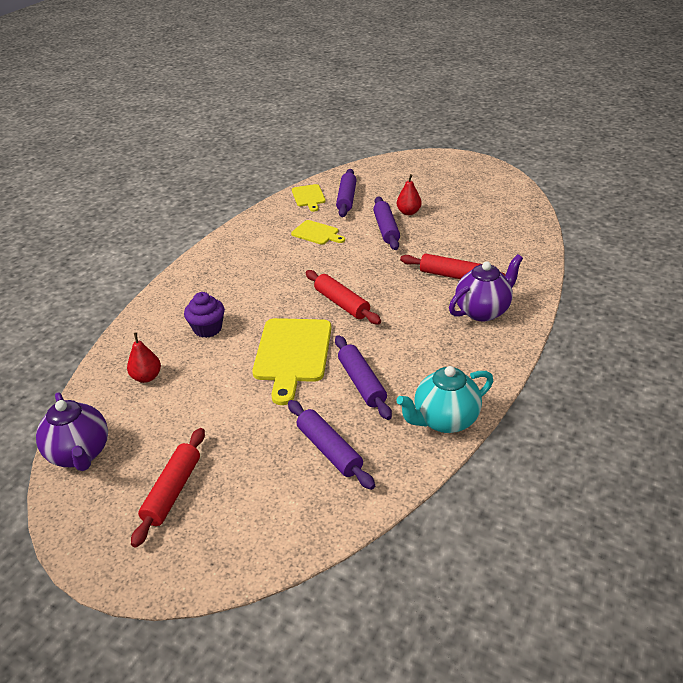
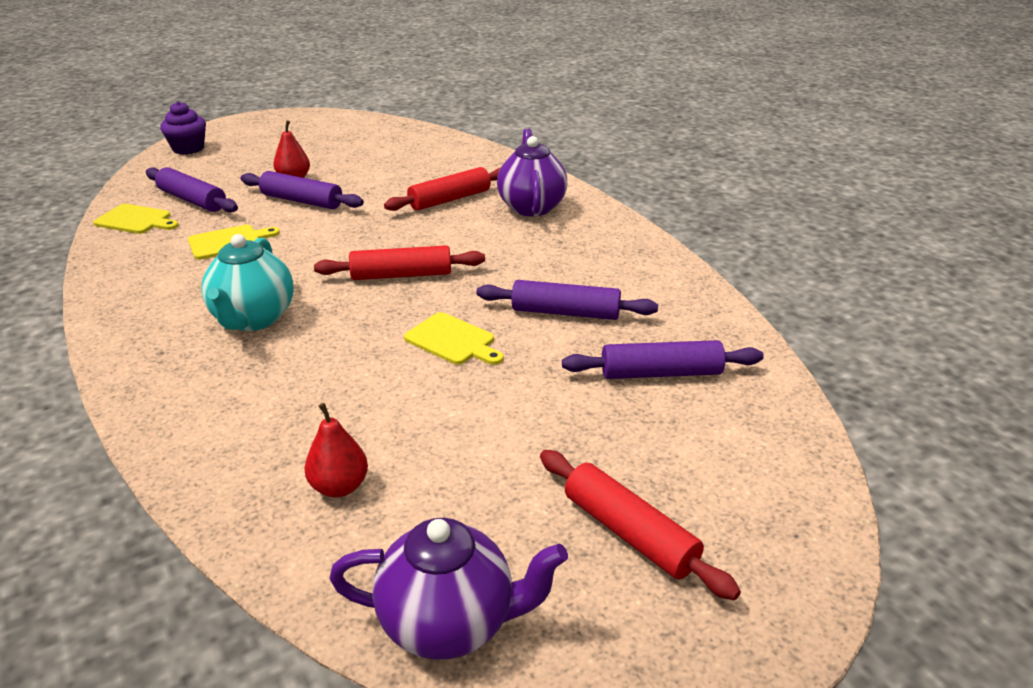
camera: 60 degrees left, 5 degrees down
(207, 329) = (302, 391): purple cupcake -> purple cupcake (188, 148)
(292, 354) = (452, 340): yellow cutting board -> yellow cutting board, size x0.55
(444, 420) = (679, 287): turquoise teapot -> turquoise teapot (253, 319)

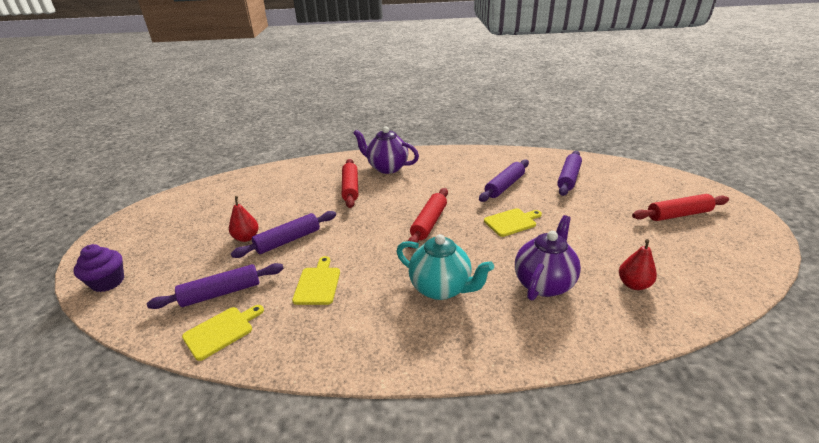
camera: 60 degrees left, 0 degrees up
(449, 623) = (735, 271): purple teapot -> purple teapot (543, 283)

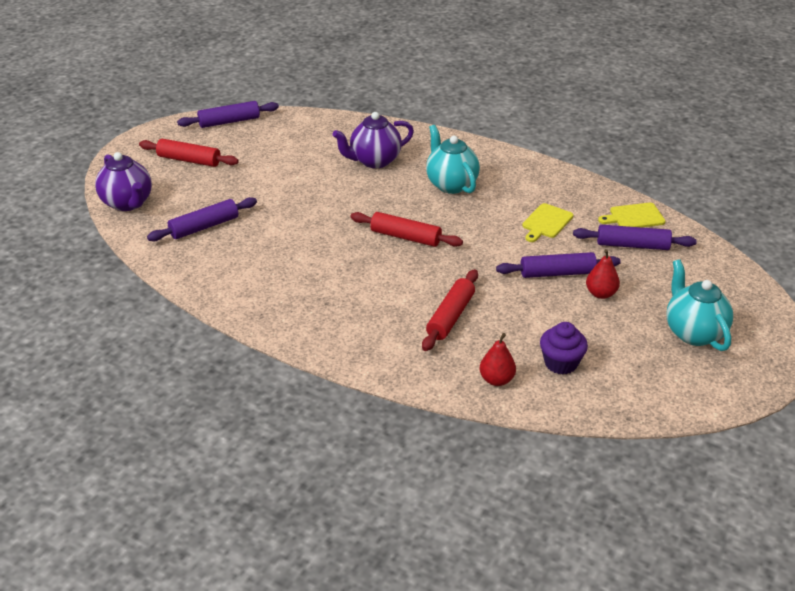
camera: 150 degrees left, 5 degrees up
(108, 282) = (745, 296): purple cupcake -> purple cupcake (561, 363)
(167, 236) = (693, 332): none -> turquoise teapot
(387, 168) = (378, 332): purple teapot -> purple teapot (128, 203)
(429, 223) = (405, 237): red rolling pin -> red rolling pin turned 60 degrees clockwise
(504, 186) = (280, 245): purple rolling pin -> purple rolling pin (229, 122)
(512, 222) = (331, 208): yellow cutting board -> none
(633, 284) = (317, 139): red pear -> red pear (496, 380)

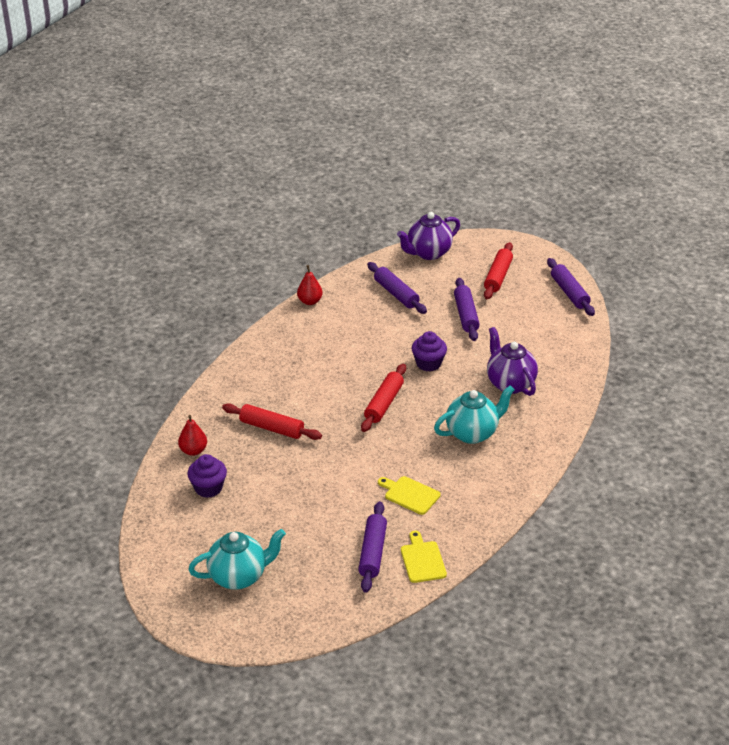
camera: 90 degrees right, 0 degrees up
(338, 207) = (428, 363): none -> purple cupcake
(557, 273) = (329, 496): purple rolling pin -> purple rolling pin (466, 315)
(601, 294) = (298, 521): red pear -> red pear (310, 301)

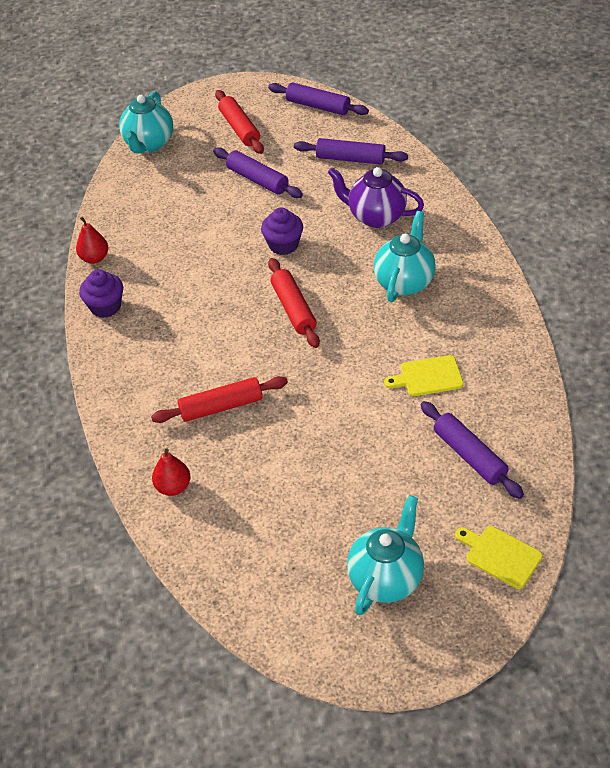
camera: 40 degrees left, 10 degrees up
(208, 488) = (239, 513): purple cupcake -> purple cupcake (105, 307)
(396, 294) = (169, 199): purple rolling pin -> purple rolling pin (350, 159)
(422, 560) = (518, 428): yellow cutting board -> yellow cutting board (500, 555)
(428, 253) = (149, 144): purple teapot -> turquoise teapot

